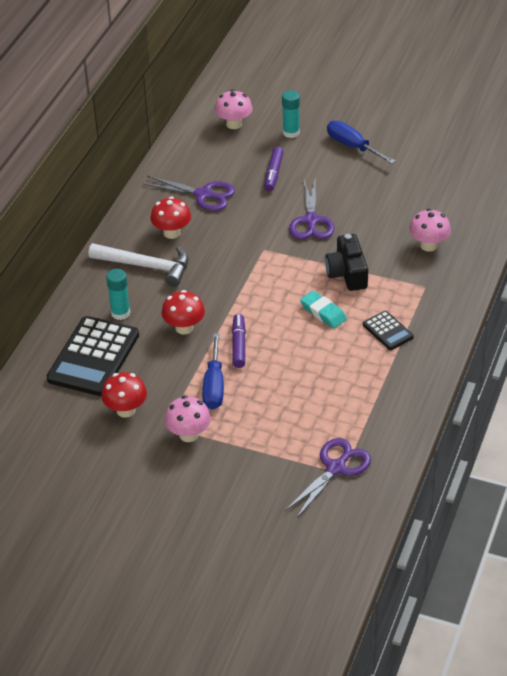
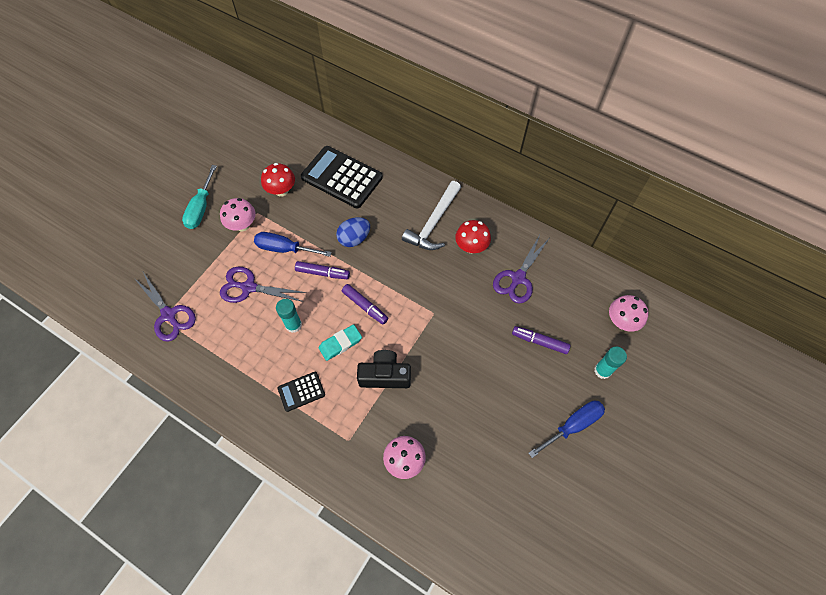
camera: 100 degrees right, 20 degrees up
(120, 313) = (383, 199): turquoise glue stick -> turquoise glue stick (293, 325)
(171, 484) = (201, 208): none -> turquoise screwdriver
(184, 328) = (354, 239): red mushroom -> blue egg
(272, 302) = (365, 306): none -> purple marker
(311, 221) = (464, 360): purple scissors -> purple scissors (249, 287)

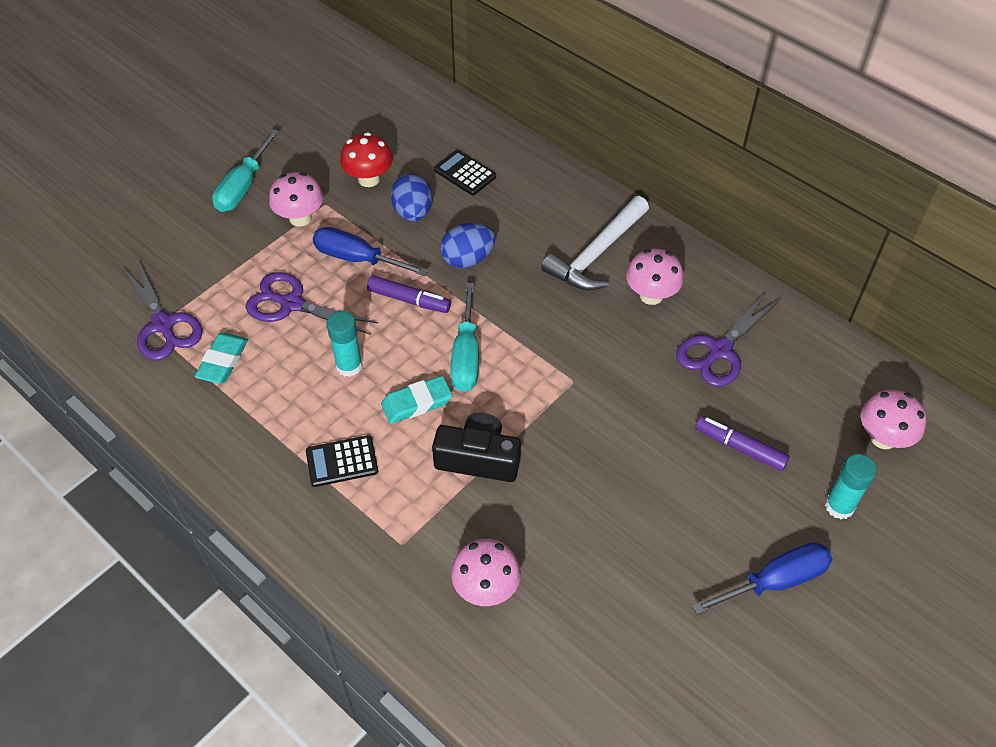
camera: 10 degrees right, 10 degrees down
(213, 334) = (223, 361): none -> turquoise eraser
(314, 210) = (413, 212): none -> blue egg
(342, 177) = (465, 173): black calculator -> black calculator, size x0.50
(365, 306) = (466, 356): purple marker -> turquoise screwdriver
(471, 247) = (651, 295): red mushroom -> pink mushroom

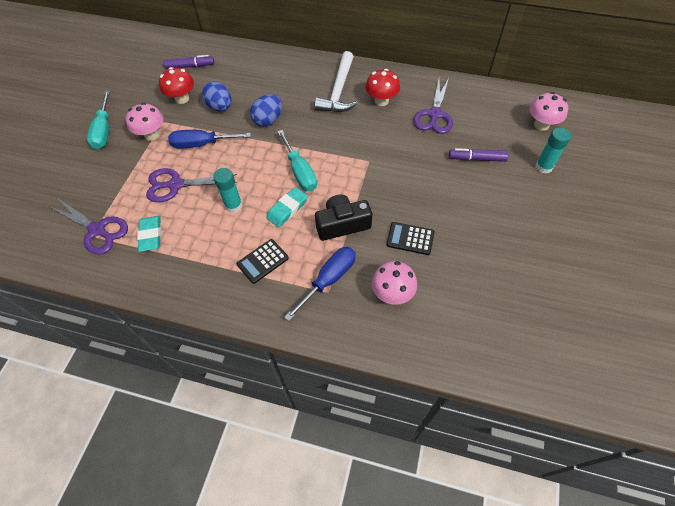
camera: 25 degrees left, 5 degrees up
(409, 300) = (247, 155): purple marker -> purple marker (190, 66)
(465, 173) = (238, 76): black calculator -> black calculator (410, 239)
(651, 295) = (381, 101): pink mushroom -> red mushroom
(775, 581) = (539, 218): blue screwdriver -> blue screwdriver (329, 279)

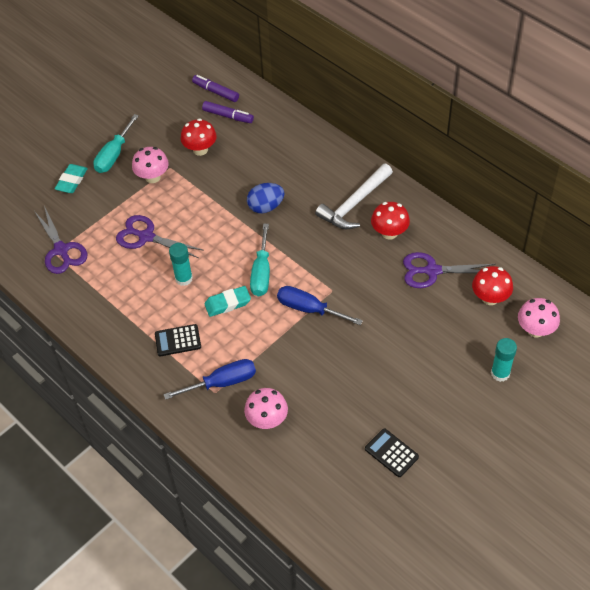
camera: 30 degrees right, 5 degrees down
(151, 235) = (101, 275): turquoise eraser -> turquoise eraser (72, 181)
(201, 144) = (191, 206): blue screwdriver -> blue screwdriver (309, 309)
(220, 107) = (230, 174): blue egg -> none
(342, 224) = (266, 340): black camera -> none
(410, 239) = (317, 381): black calculator -> black calculator (391, 453)
(434, 115) = (432, 271): purple scissors -> purple scissors turned 45 degrees clockwise
(477, 159) = (439, 335): purple marker -> purple marker (216, 92)
(491, 116) = (490, 298): none -> red mushroom

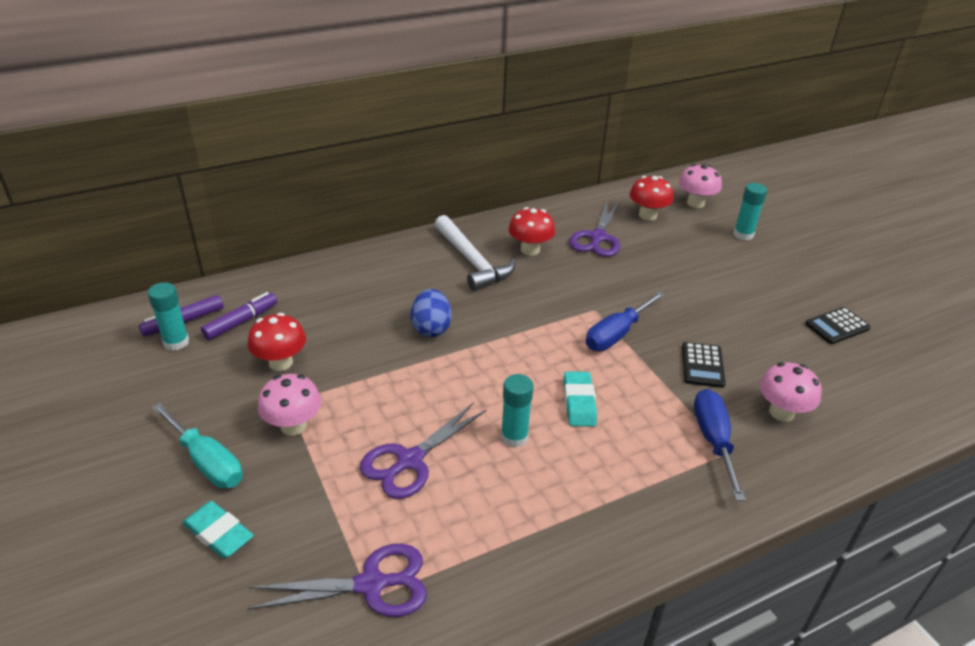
camera: 75 degrees left, 15 degrees down
(178, 340) = (627, 470): black calculator -> black calculator (702, 365)
(196, 98) = (176, 342): none -> turquoise glue stick
(261, 273) = (540, 359): turquoise screwdriver -> none

